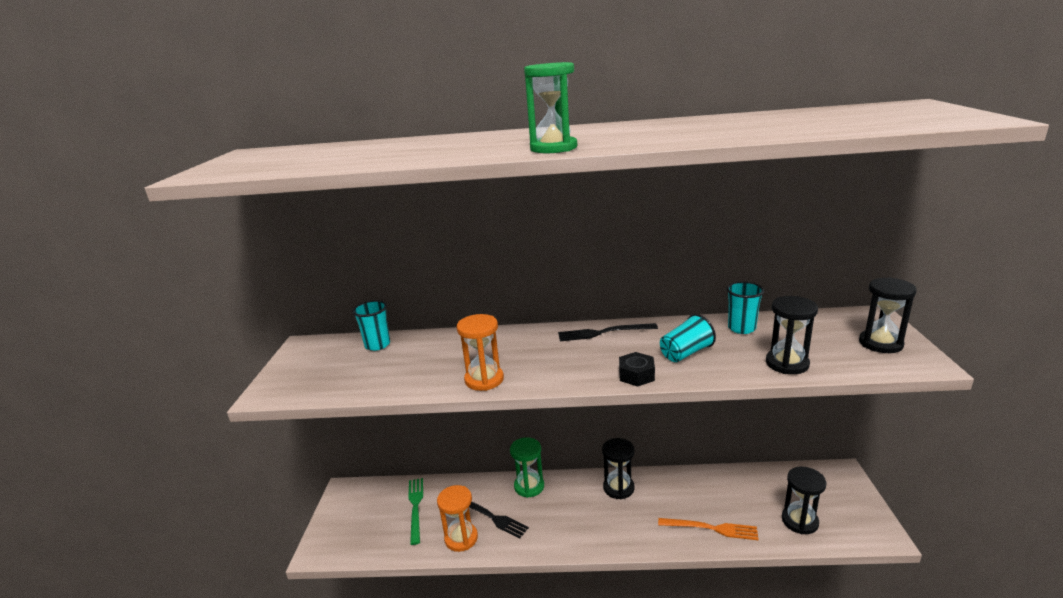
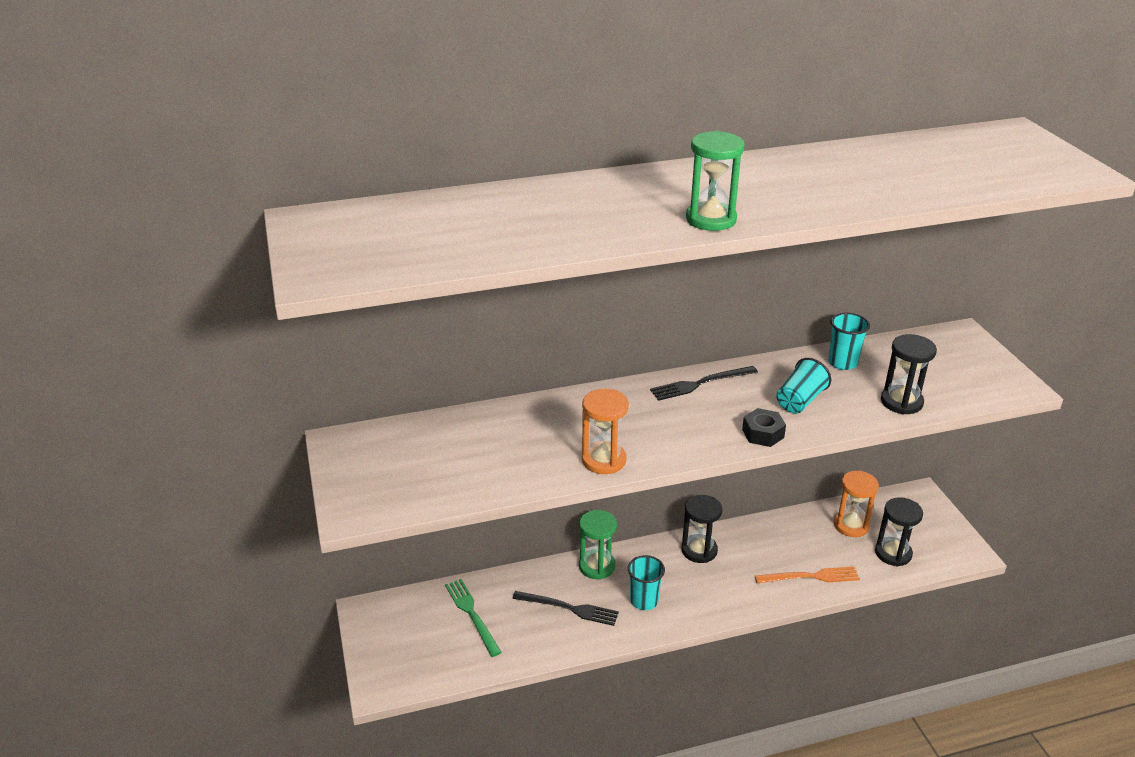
camera: 20 degrees left, 10 degrees up
(377, 345) = (439, 430): turquoise cup -> turquoise cup (644, 601)
(461, 538) = (547, 638): orange hourglass -> orange hourglass (851, 525)
(880, 343) = (978, 368): black hourglass -> none

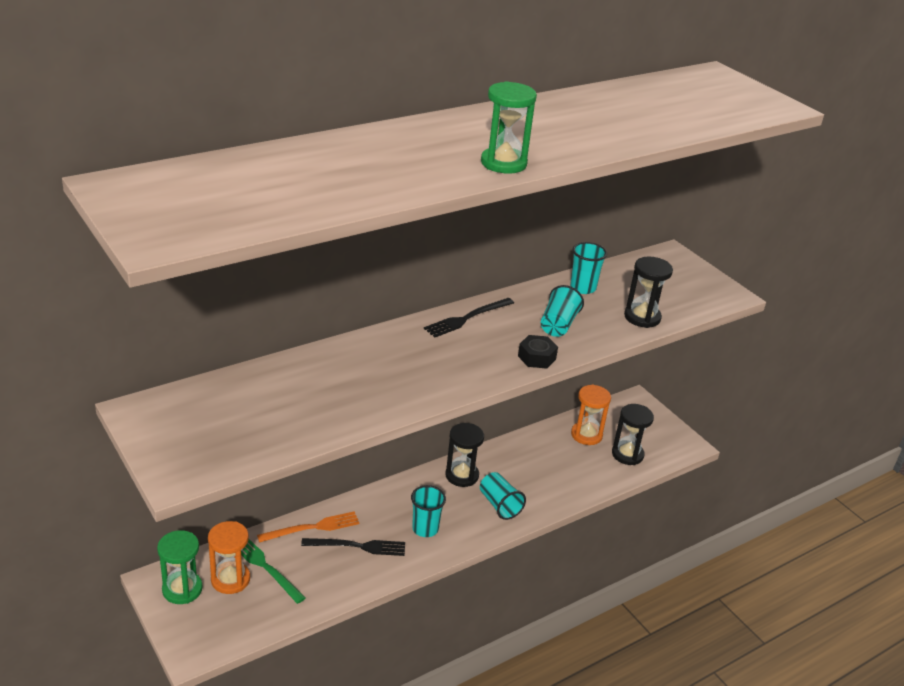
camera: 20 degrees left, 0 degrees up
(597, 566) = (372, 503): green hourglass -> green hourglass (182, 589)
(604, 460) = (404, 397): orange hourglass -> orange hourglass (230, 579)
(731, 588) = (499, 505): none -> turquoise cup
(810, 577) = (565, 485): orange fork -> orange fork (312, 528)

